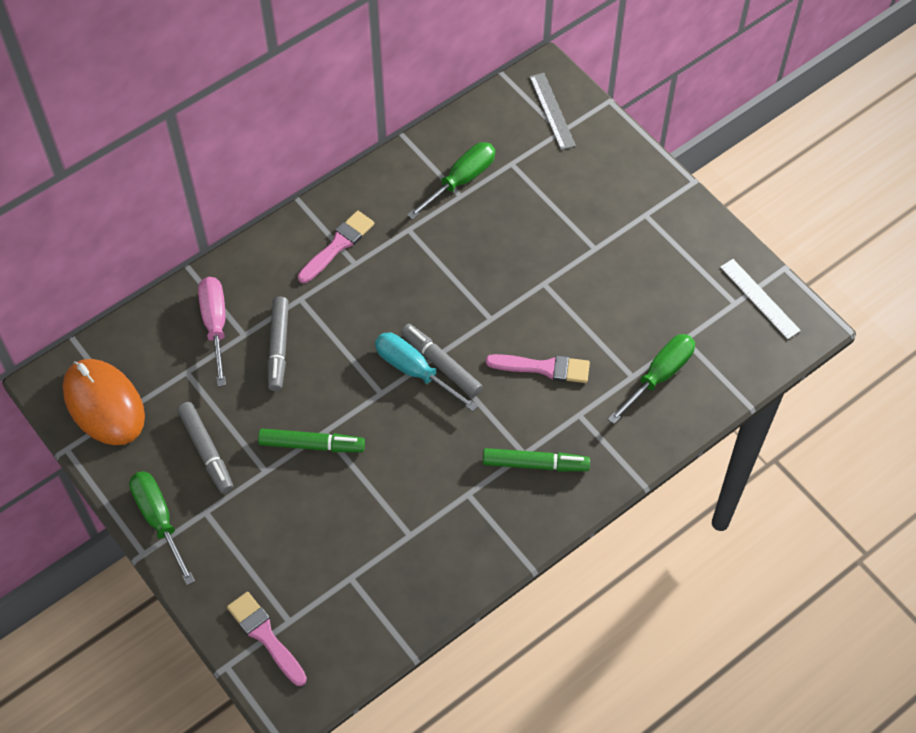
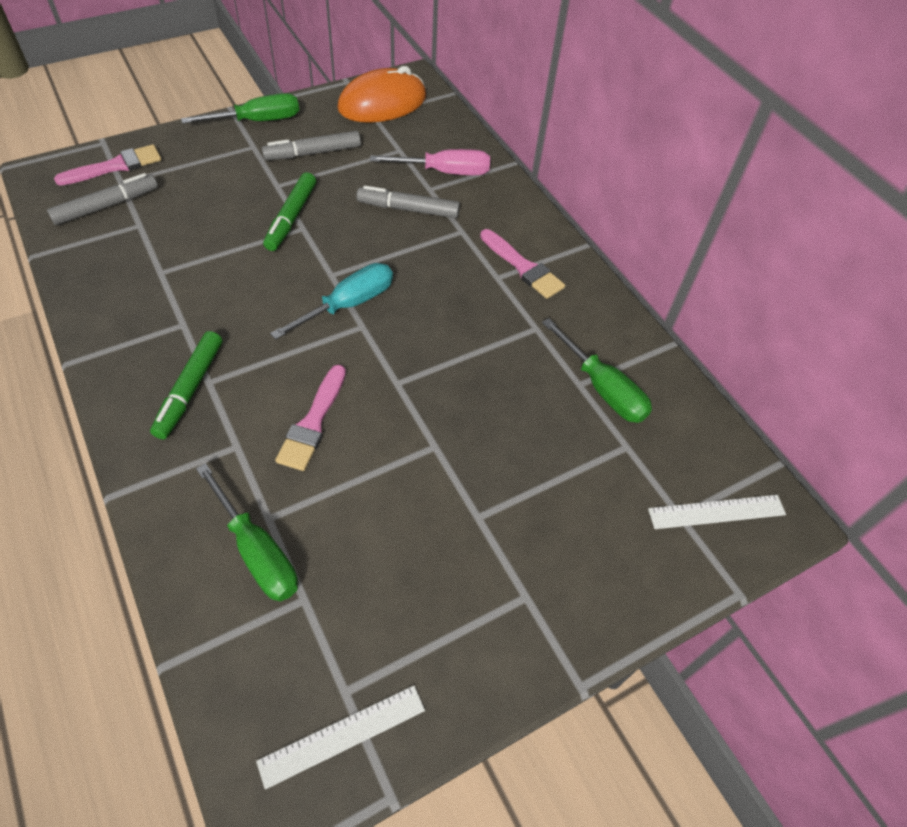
camera: 95 degrees right, 5 degrees down
(441, 364) = (349, 328): grey marker -> grey marker (106, 206)
(552, 111) = (716, 511): grey ruler -> white ruler

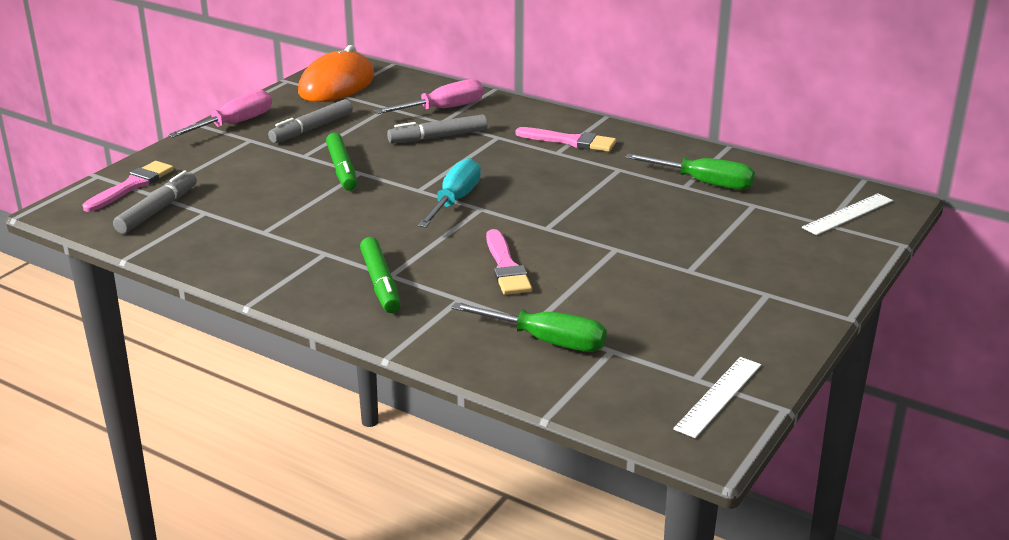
camera: 25 degrees left, 25 degrees down
(257, 121) = (234, 124): green screwdriver -> pink screwdriver

